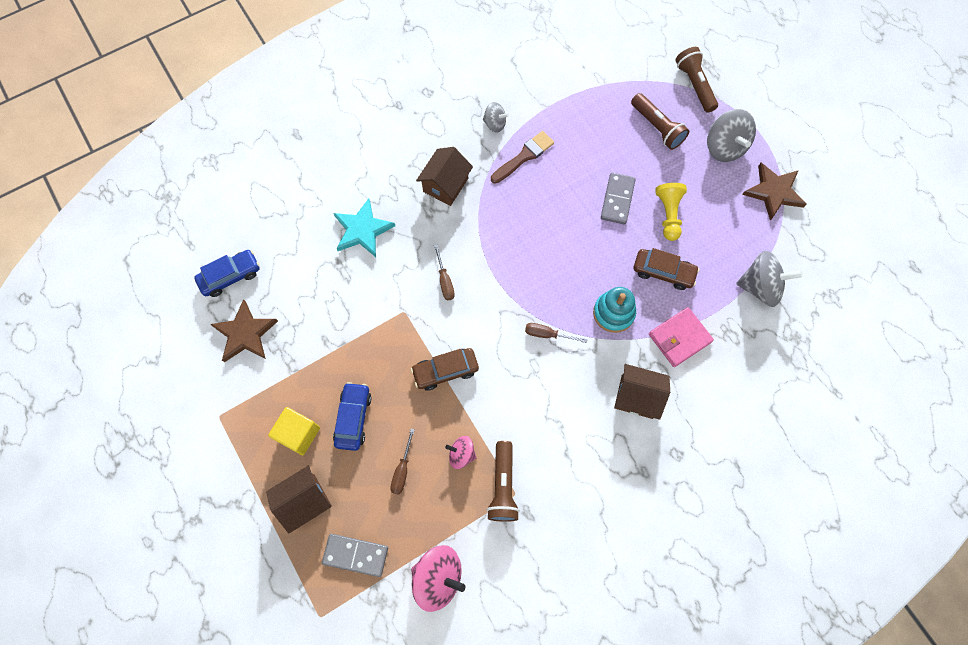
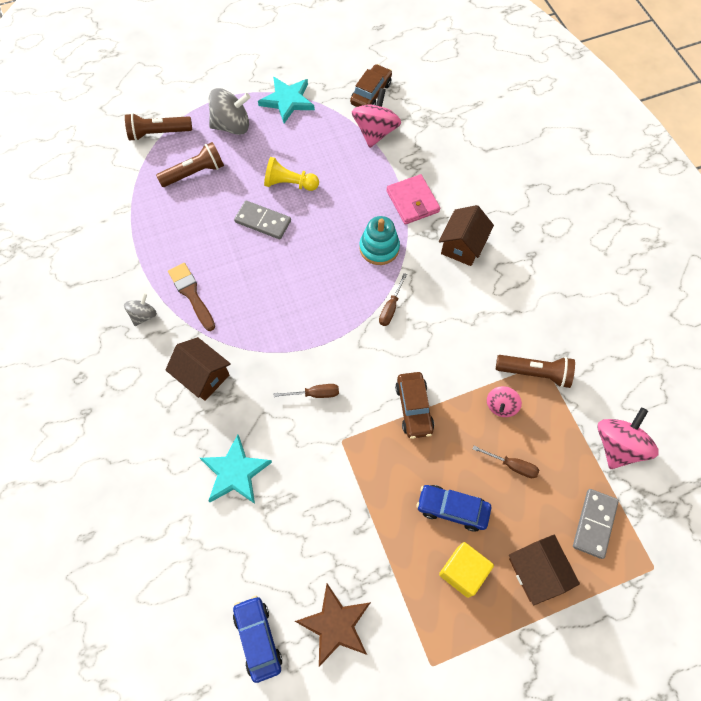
camera: 80 degrees left, 5 degrees down
(663, 272) = (346, 200): brown car -> brown car (371, 93)
(760, 287) = (375, 132): grey spinning top -> pink spinning top
(773, 192) = (287, 101): brown star -> turquoise star

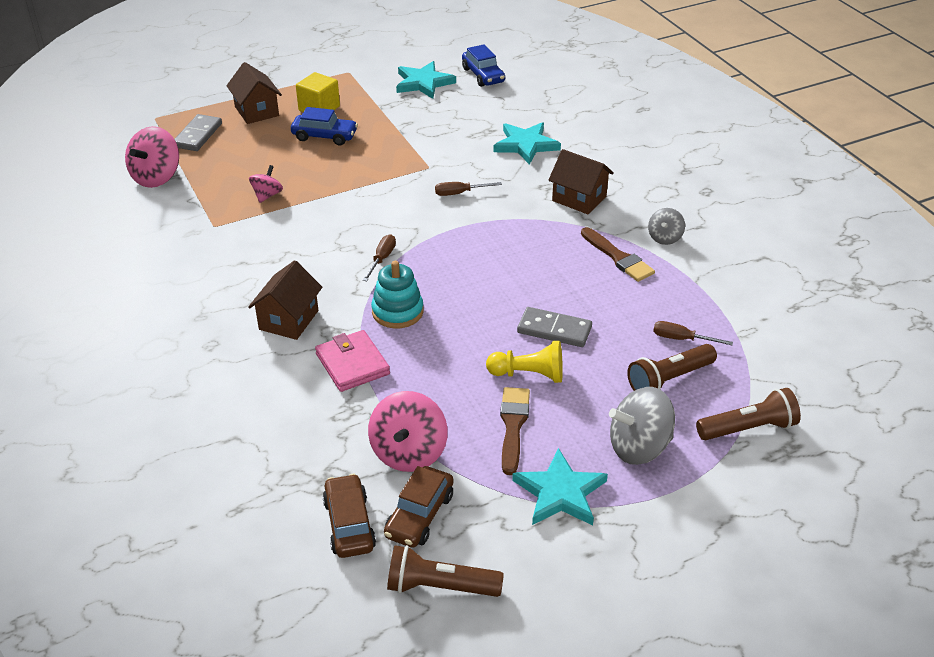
camera: 175 degrees right, 25 degrees down
(307, 145) = (513, 426): none -> brown brush
(335, 625) = (423, 83): brown star -> turquoise star
(414, 408) = (357, 189): brown car -> brown car (349, 524)
(512, 465) = (265, 161): brown screwdriver -> brown screwdriver (681, 339)
(535, 373) = (225, 218): brown flashlight -> brown flashlight (440, 586)

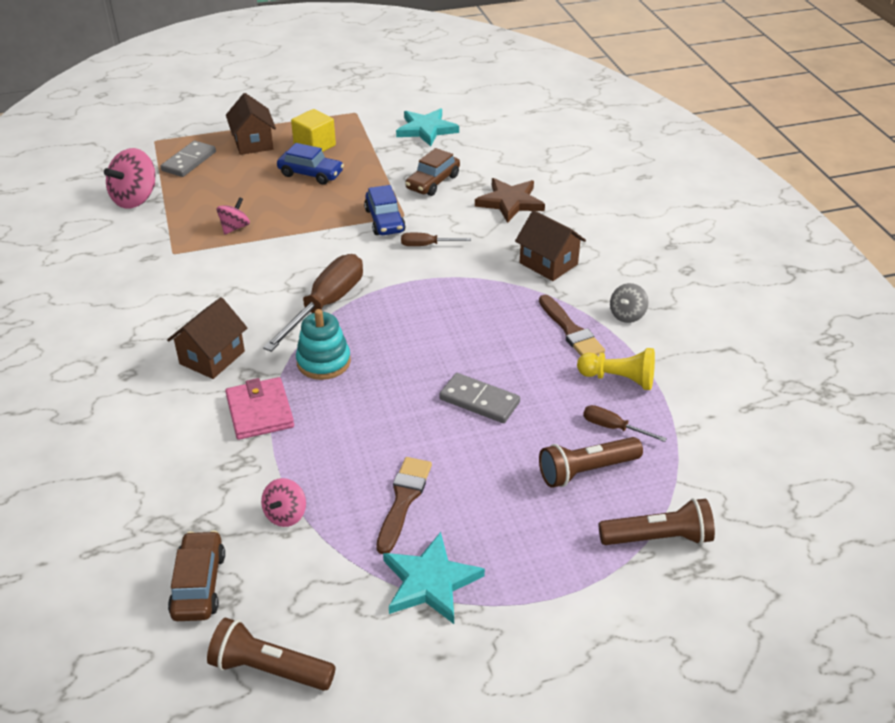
camera: 10 degrees right, 0 degrees up
(382, 259) = (326, 305): brown screwdriver -> brown screwdriver, size x2.09
(409, 452) = (285, 515): pink spinning top -> pink spinning top, size x0.57
(419, 515) = (274, 585): brown car -> brown car (433, 182)
(483, 75) = (489, 127): blue car -> blue car (385, 221)
(525, 145) = (510, 202): turquoise star -> brown star
(529, 374) = (437, 446): yellow pawn -> yellow pawn (619, 379)
(639, 447) = (531, 542): grey spinning top -> none

